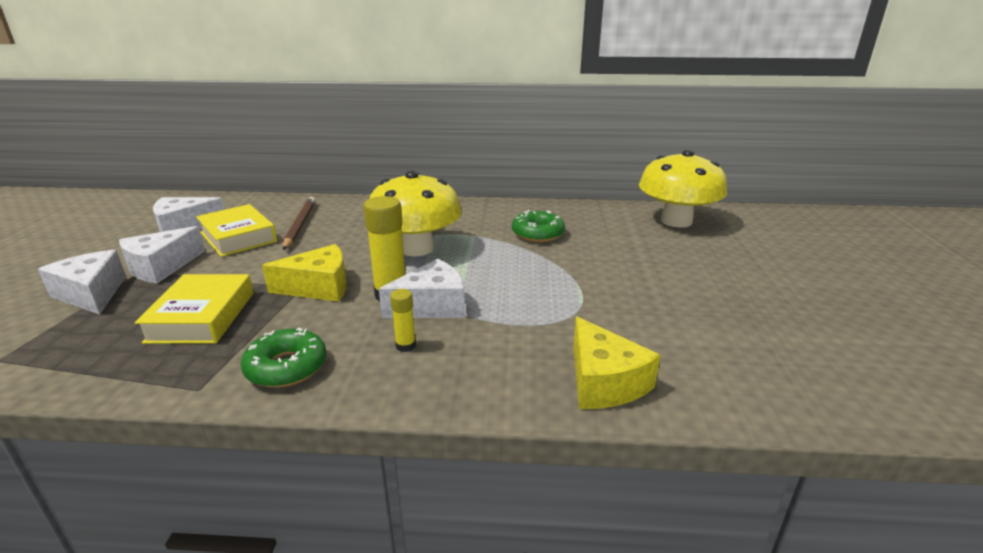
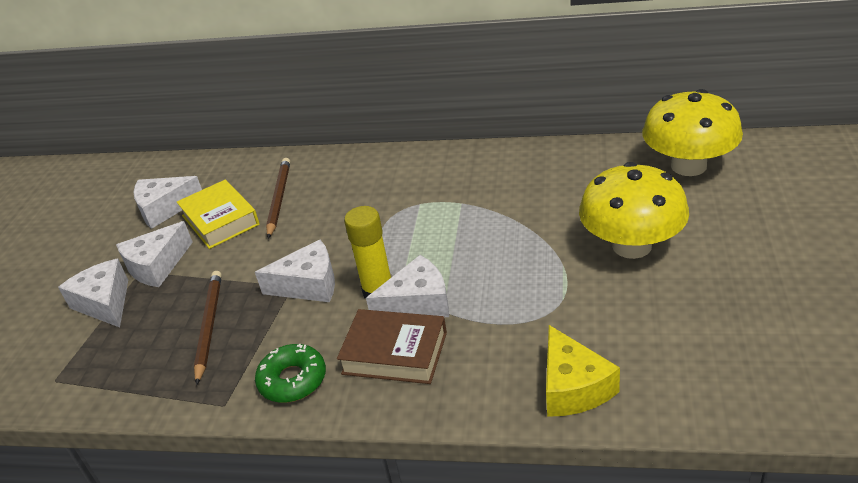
camera: 10 degrees right, 10 degrees up
(202, 316) = (209, 326): yellow book -> brown pencil
(319, 287) = (309, 285): yellow cheese -> white cheese
(405, 346) = (395, 353): yellow glue stick -> brown book
(417, 248) = (401, 226): yellow mushroom -> yellow mushroom (632, 246)
(537, 233) = (529, 196): green donut -> none

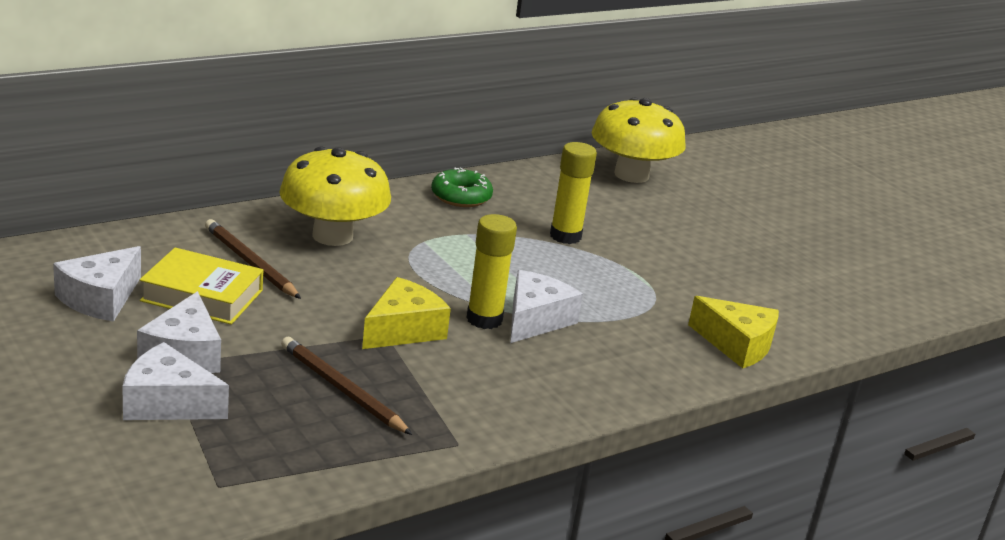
camera: 50 degrees left, 10 degrees down
(293, 380) = (500, 406): green donut -> green donut (461, 196)
(309, 285) = (403, 330): white cheese -> yellow cheese
(395, 353) = (566, 361): brown book -> none
(544, 222) = (565, 236): none -> yellow glue stick
(632, 246) = (659, 240): yellow mushroom -> yellow mushroom (332, 236)

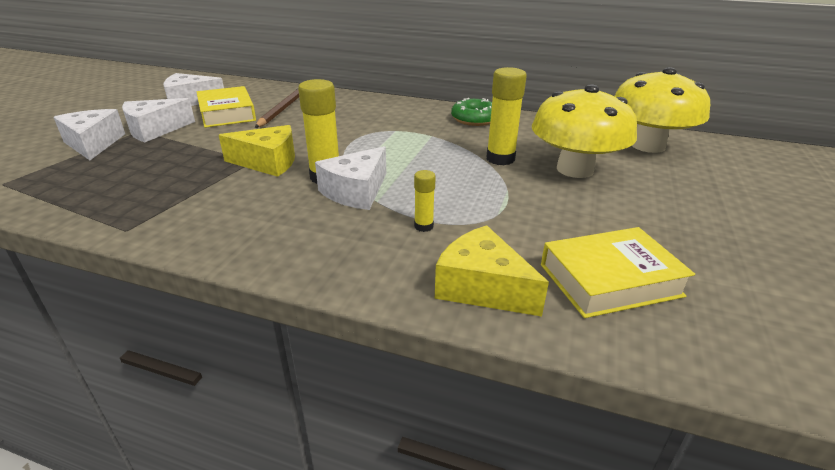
camera: 55 degrees right, 5 degrees up
(332, 236) = (351, 112): yellow mushroom -> yellow mushroom (575, 169)
(341, 389) = (162, 173): brown pencil -> none
(535, 320) = (356, 191): white cheese -> white cheese turned 135 degrees clockwise
(634, 323) = (423, 226): none -> yellow glue stick
(736, 345) = (482, 287): yellow cheese -> yellow cheese turned 135 degrees clockwise
(779, 304) = (610, 280): none -> yellow book

